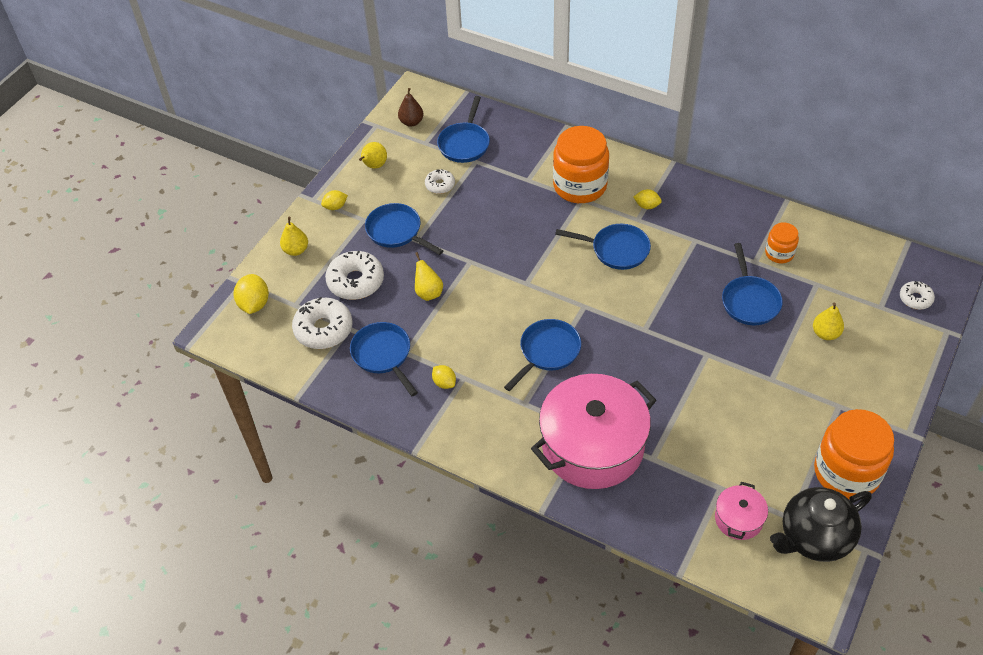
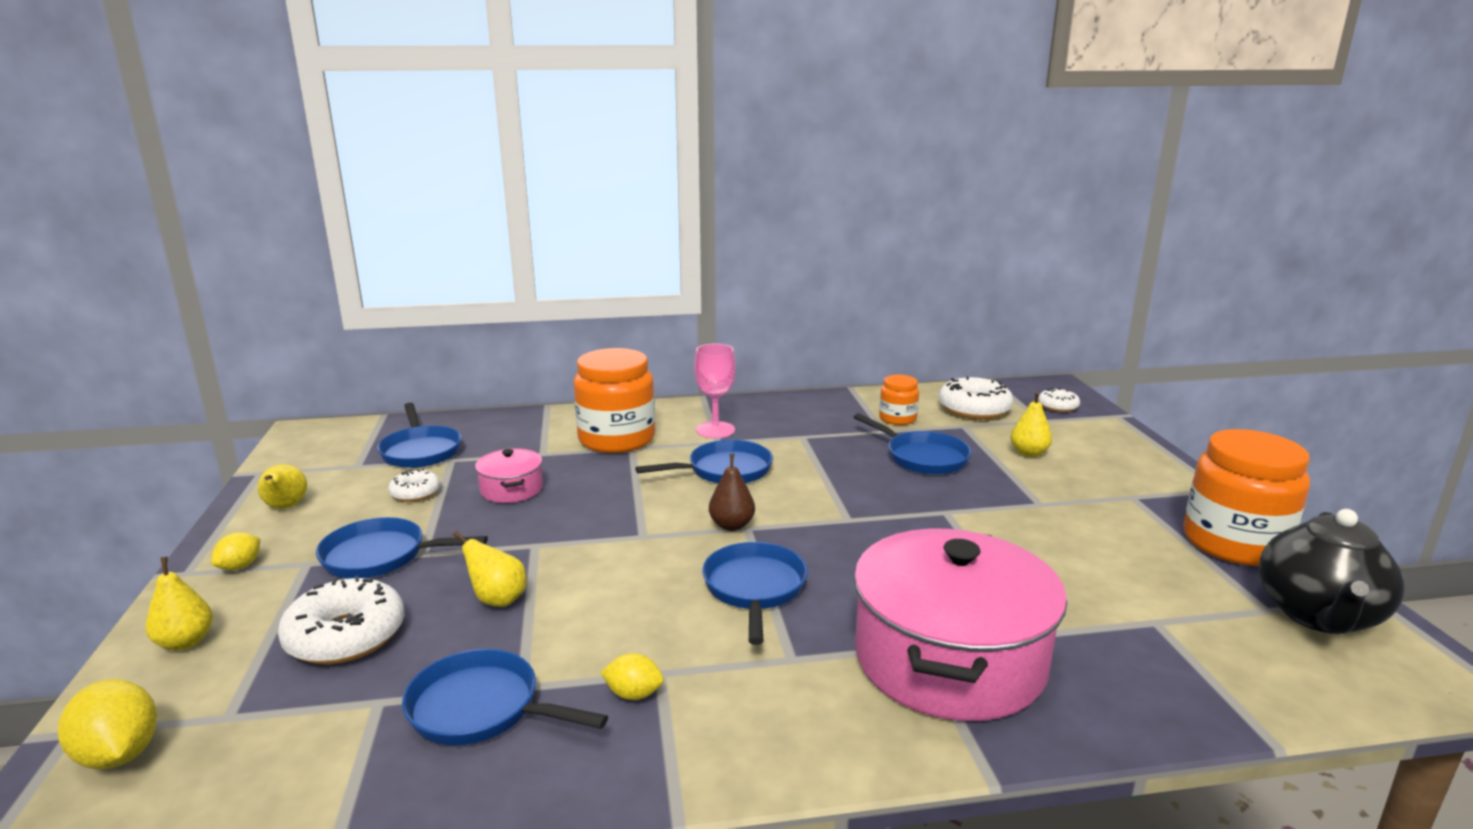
camera: 40 degrees left, 30 degrees down
(323, 329) = (321, 725): white donut -> white donut (974, 409)
(411, 122) = (319, 455): brown pear -> brown pear (732, 525)
(647, 206) = (715, 430): yellow lemon -> pink goblet
(738, 519) = (1225, 642): pink pot -> pink pot (511, 489)

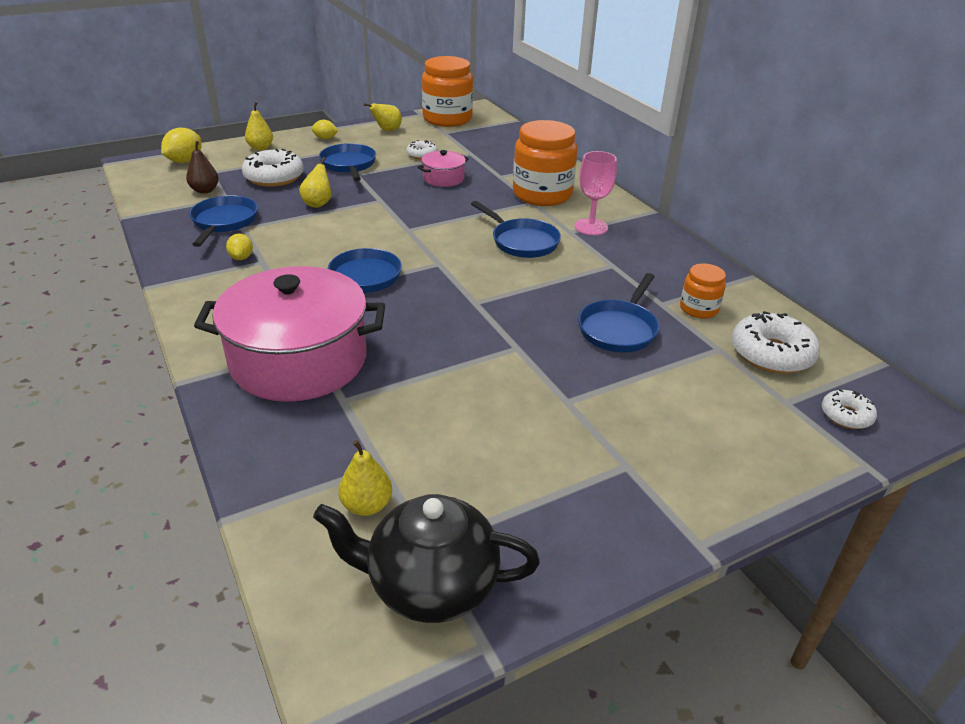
camera: 70 degrees right, 15 degrees up
(420, 451) = (475, 142): blue pan -> none
(732, 525) = (438, 257): brown pear -> brown pear (205, 190)
(1028, 453) = (683, 393): yellow pear -> yellow pear (367, 505)
(1234, 543) = (559, 539): orange jar -> orange jar (447, 119)

